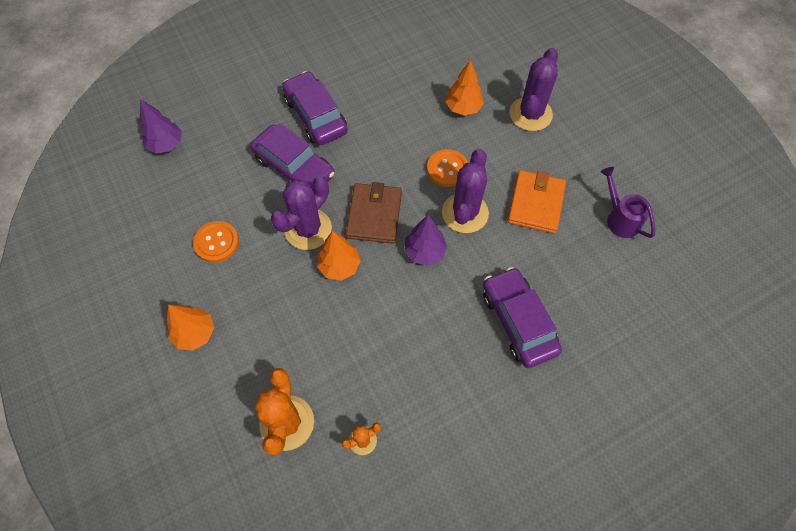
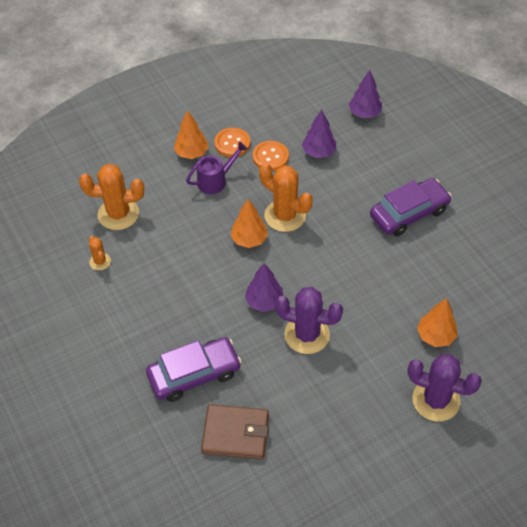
camera: 90 degrees right, 10 degrees down
(218, 192) = (318, 152): none -> purple tree
(294, 167) = (349, 201): purple car -> none
(308, 229) = (285, 215): purple cactus -> orange cactus
(374, 215) = (301, 263): brown wallet -> brown wallet (235, 433)
(447, 169) = (356, 321): orange button -> orange button (232, 143)
(536, 203) = (321, 397): orange wallet -> none
(620, 218) = (307, 477): purple watering can -> purple watering can (216, 180)

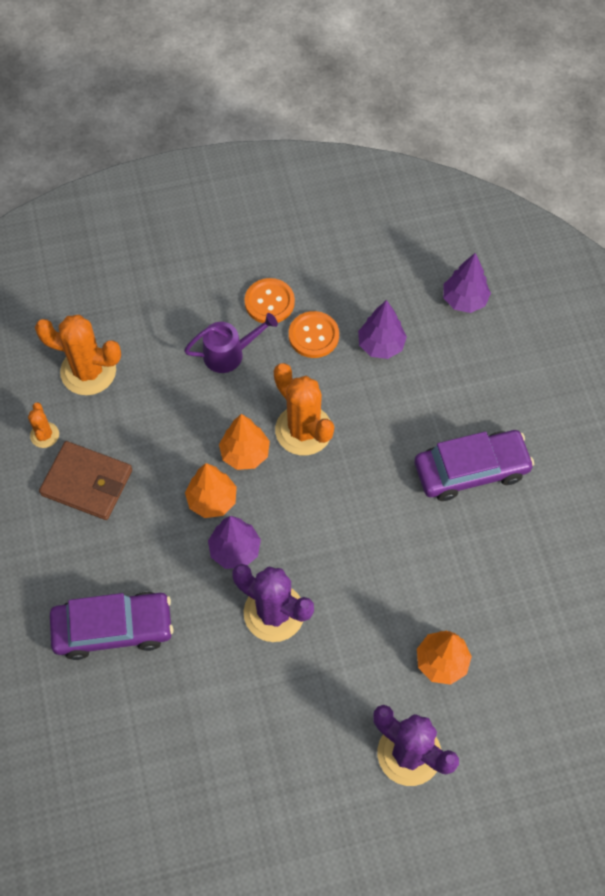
camera: 15 degrees right, 10 degrees up
(192, 153) = (211, 304): orange tree -> orange tree (212, 500)
(235, 433) = (138, 726): brown wallet -> brown wallet (87, 482)

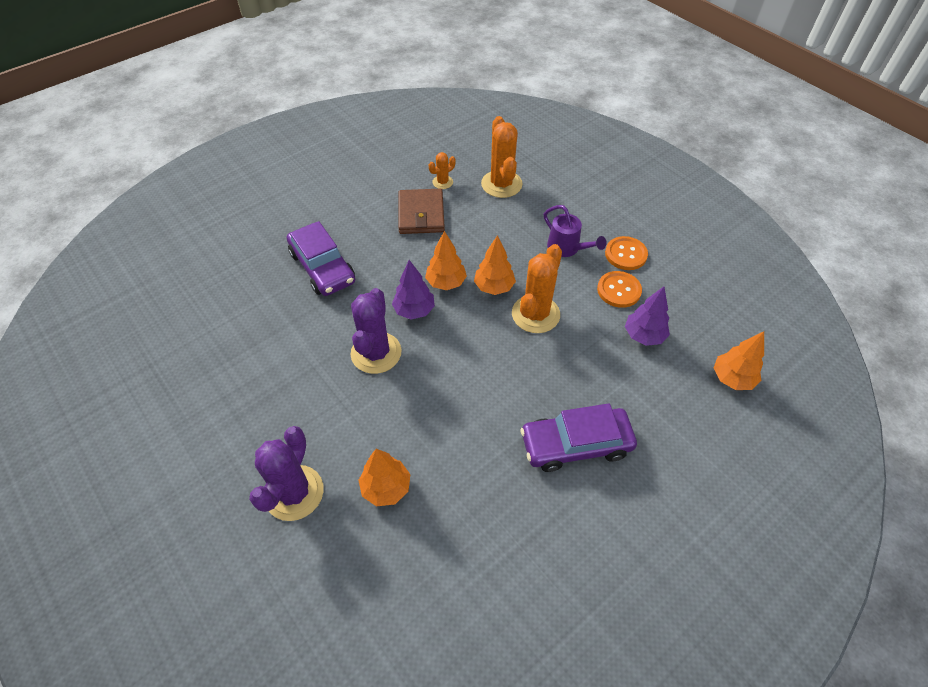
camera: 65 degrees right, 10 degrees down
(464, 300) = (732, 378): purple tree -> orange tree
(471, 470) = (576, 444): purple car -> purple car turned 120 degrees clockwise

